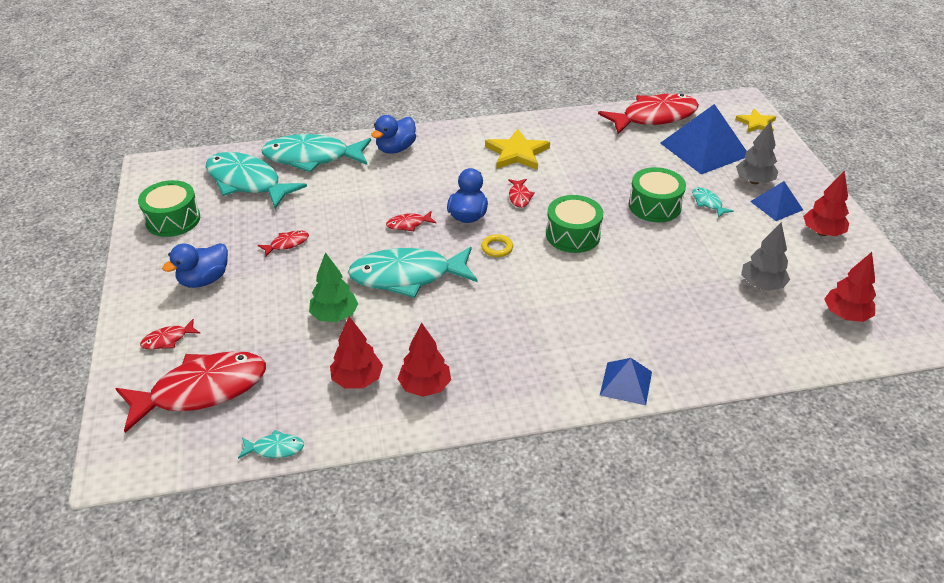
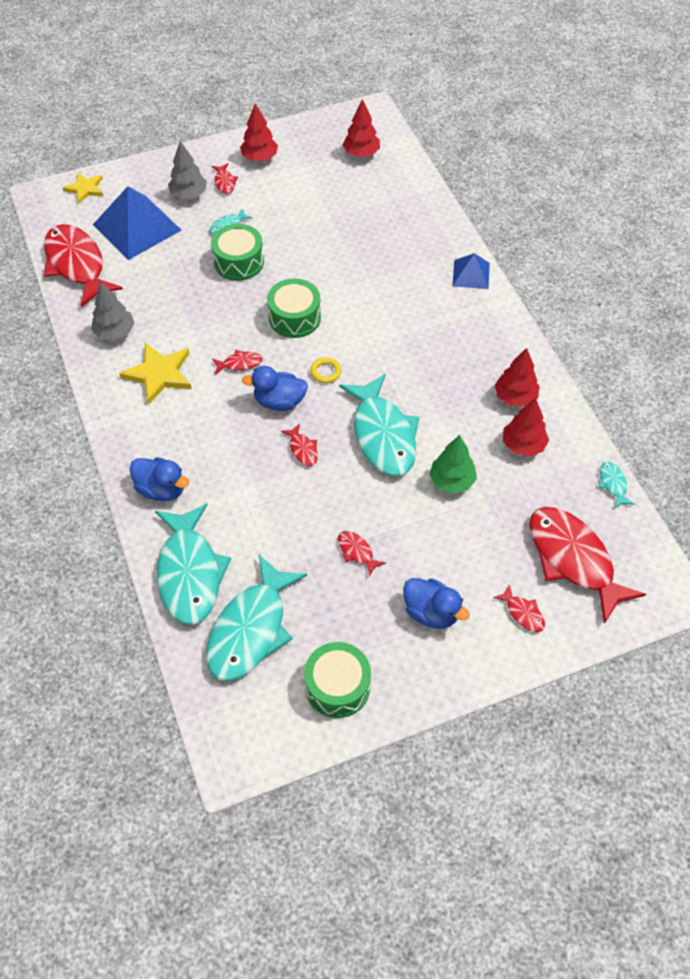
camera: 100 degrees left, 15 degrees up
(762, 285) = (337, 196): grey tree -> grey tree (115, 332)
(776, 205) = (225, 182): blue pyramid -> red fish

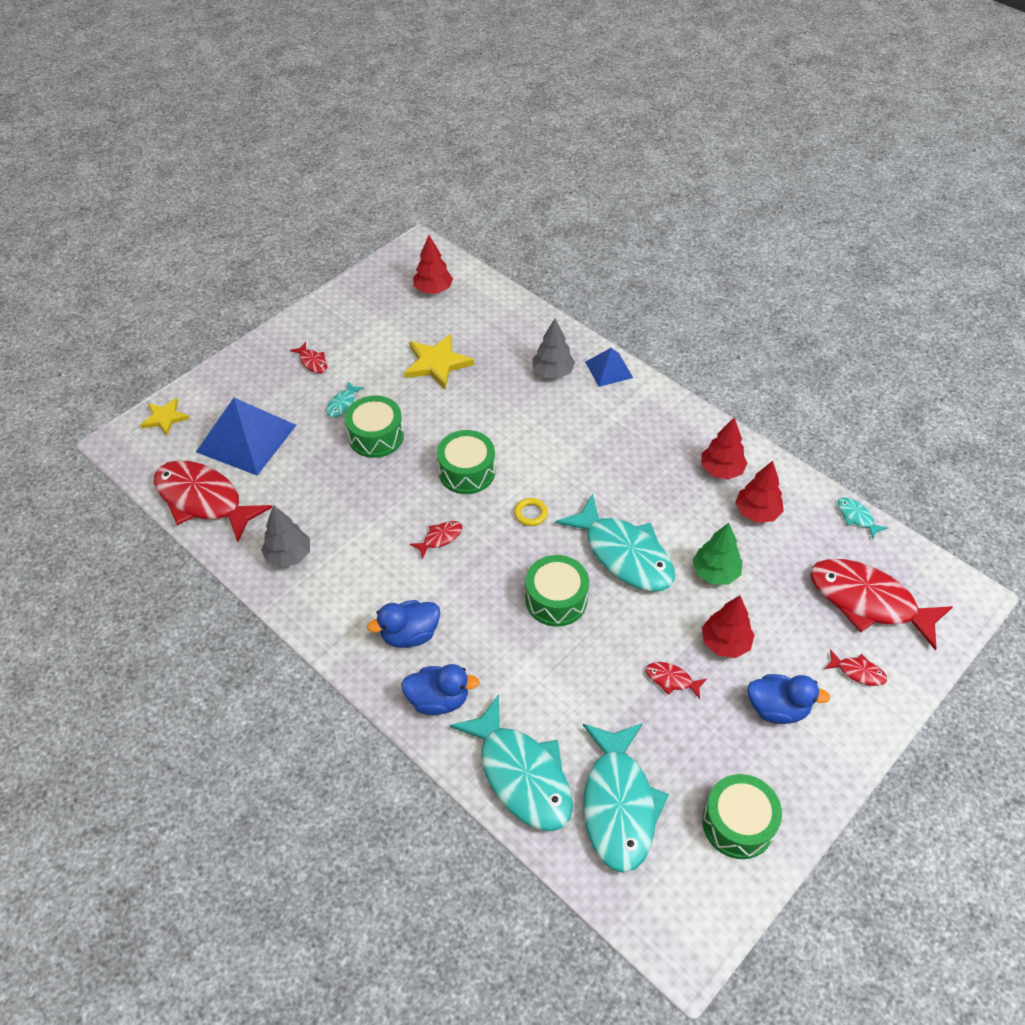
camera: 25 degrees left, 5 degrees down
(159, 374) = (363, 581): yellow star -> yellow star (437, 363)
(189, 194) = (282, 386): grey tree -> grey tree (552, 372)
(259, 158) = (334, 326): red tree -> red tree (725, 643)
(279, 401) = (503, 561): blue duck -> blue duck (409, 634)
(303, 449) = (556, 599): red fish -> green drum

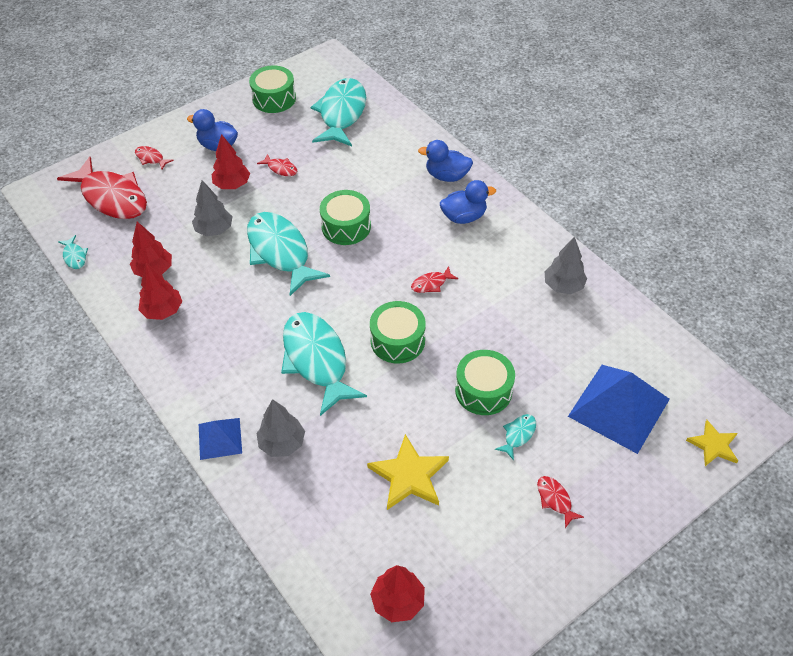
camera: 170 degrees left, 0 degrees up
(203, 500) = (649, 345): red fish -> none
(521, 774) = (398, 133): turquoise fish -> turquoise fish (316, 360)
(531, 514) = (348, 294): yellow ring -> none
(715, 573) = (214, 230): green tree -> grey tree

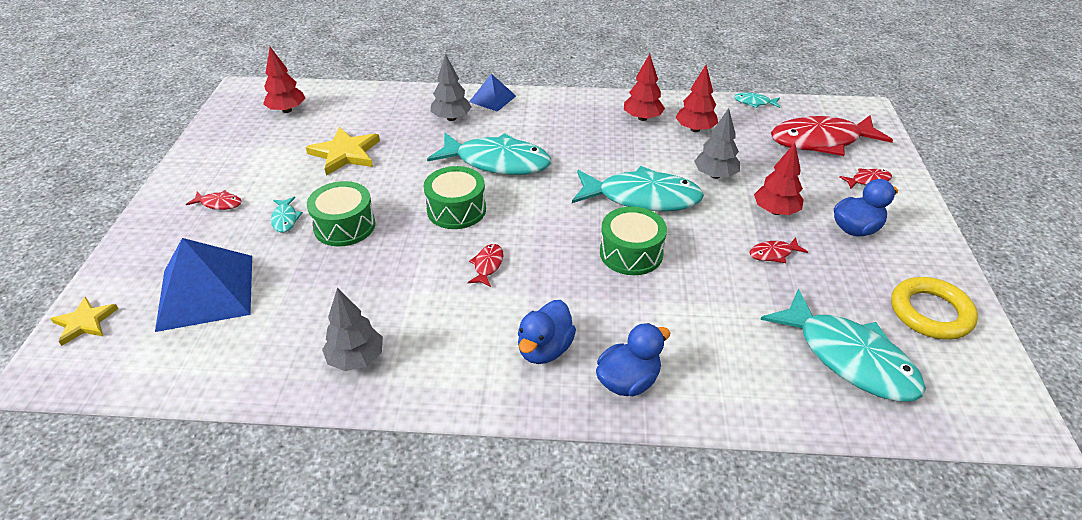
camera: 130 degrees right, 10 degrees down
(274, 98) = (930, 313): green drum -> yellow ring

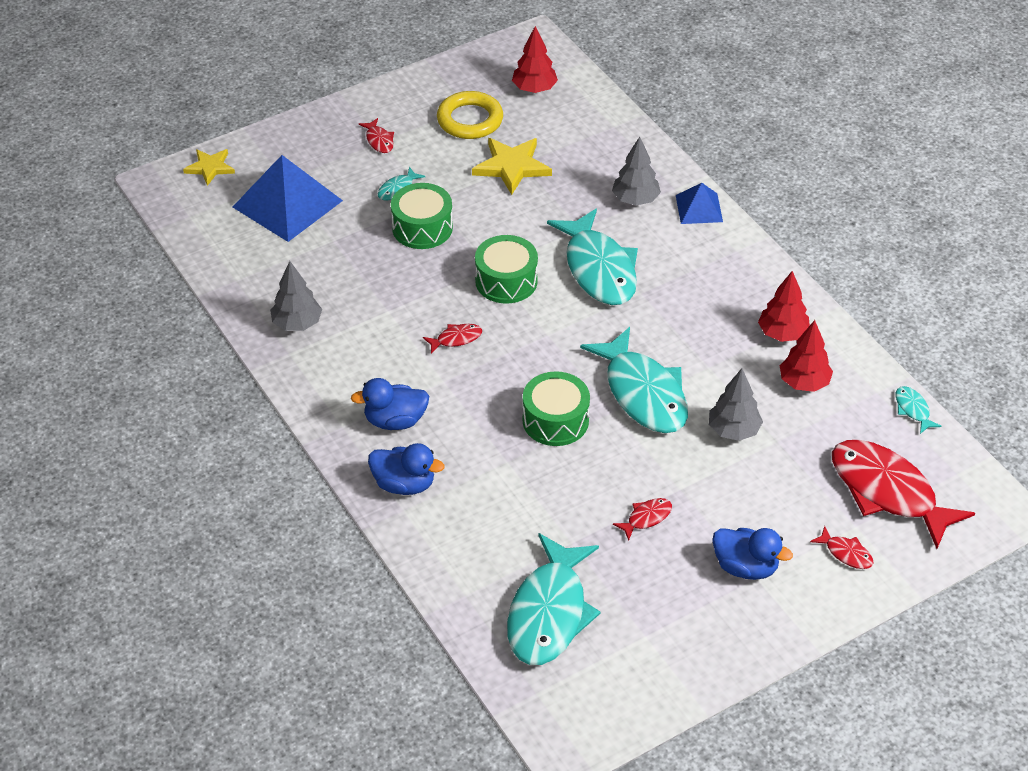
camera: 55 degrees right, 5 degrees up
(773, 254) = (646, 518): red fish -> red fish turned 105 degrees clockwise
(775, 211) = (716, 497): red tree -> none
(930, 313) = (662, 655): yellow ring -> yellow ring (470, 120)

